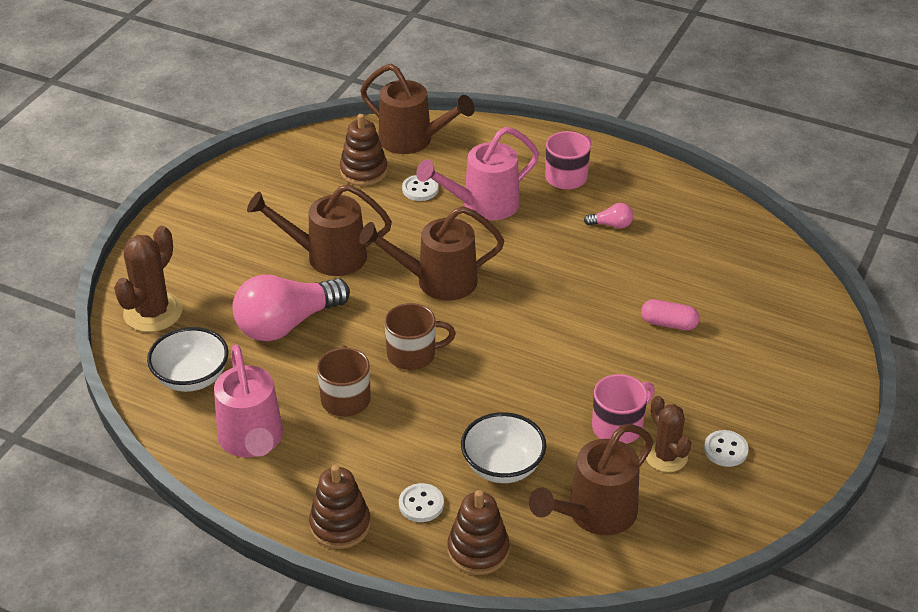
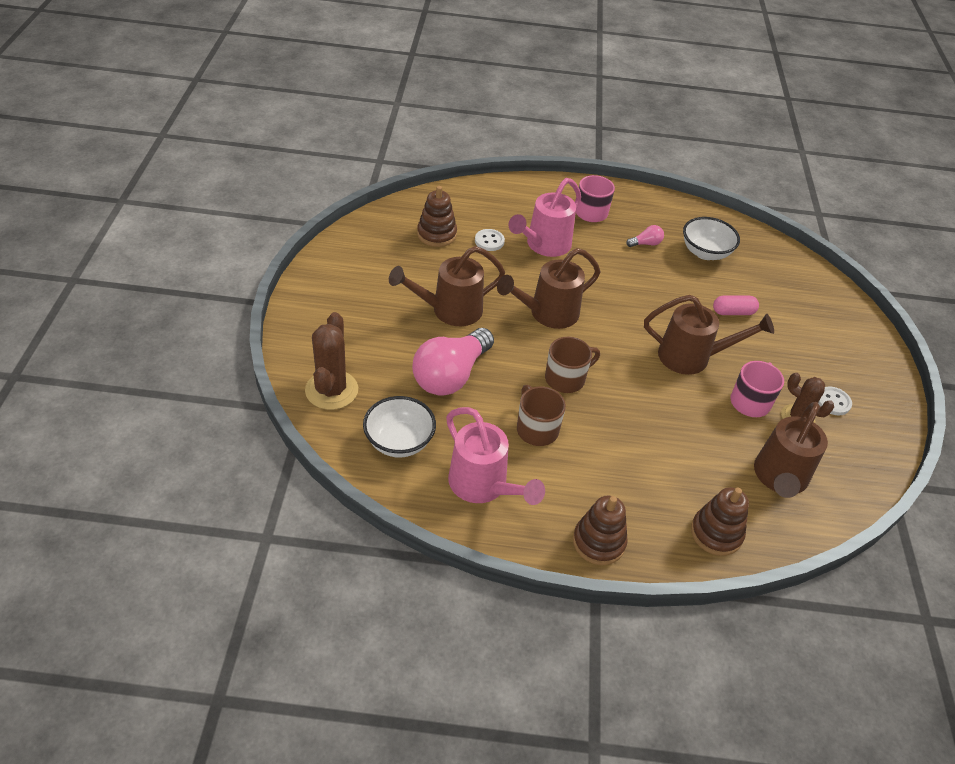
camera: 25 degrees left, 5 degrees up
(412, 141) = (460, 203): brown watering can -> brown watering can (691, 357)
(421, 504) = (649, 505): white button -> none
(502, 466) = (690, 456): white bowl -> white bowl (705, 252)

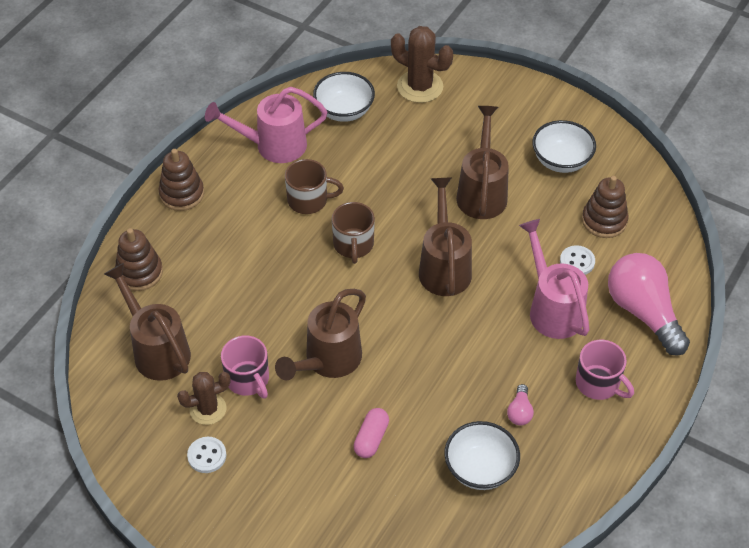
camera: 120 degrees right, 5 degrees up
(382, 270) = (561, 161): none -> white bowl
(451, 375) = (398, 165): pink light bulb -> pink light bulb (643, 312)

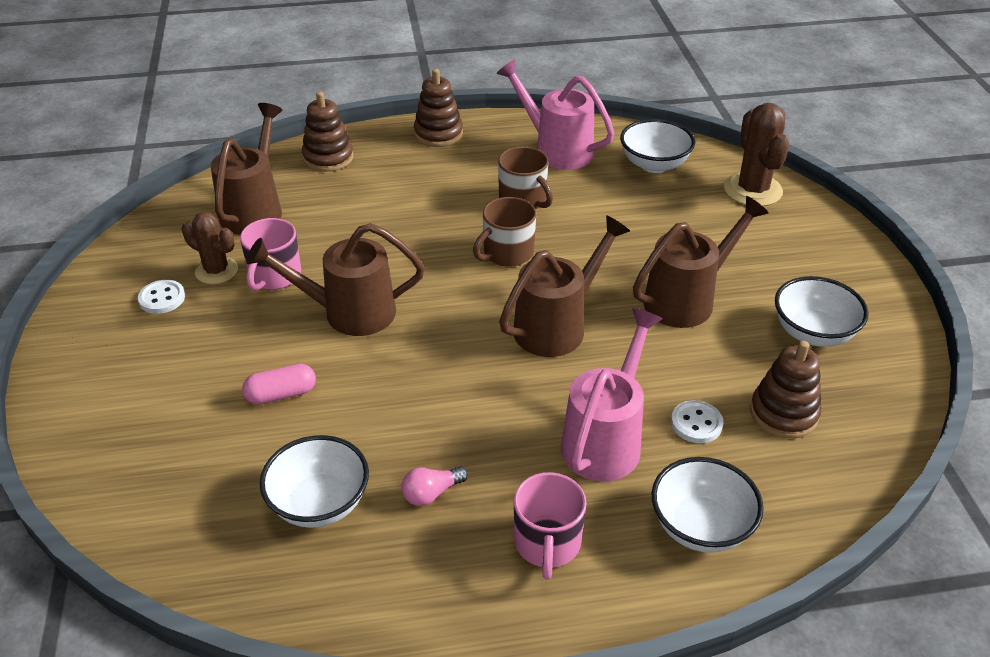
camera: 50 degrees right, 10 degrees down
(643, 312) = (700, 526): pink light bulb -> white bowl

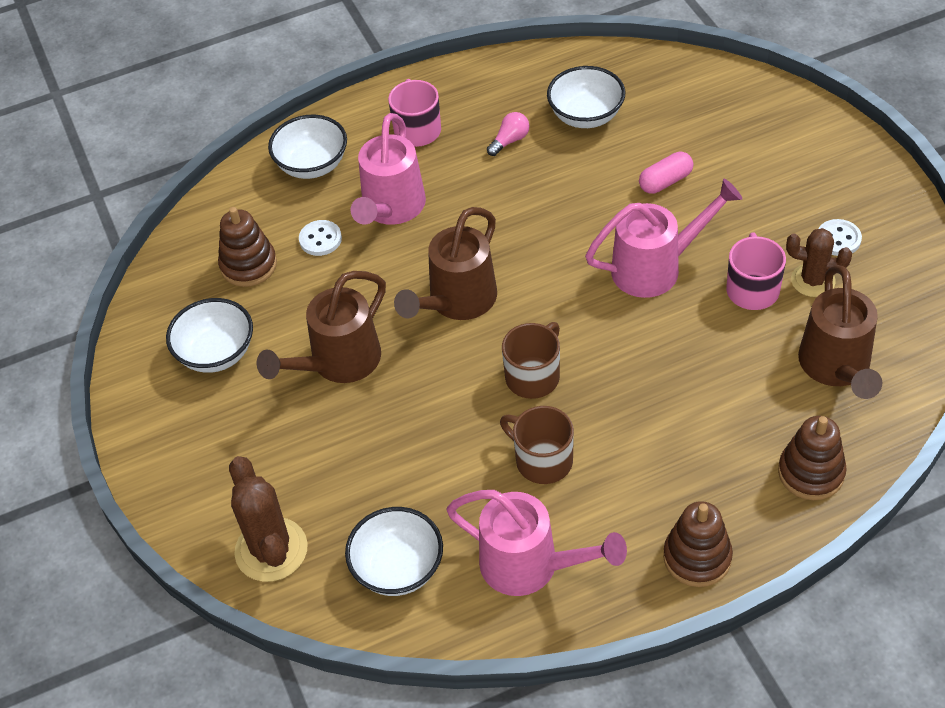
camera: 170 degrees right, 10 degrees up
(349, 312) = (655, 268): brown watering can -> pink watering can

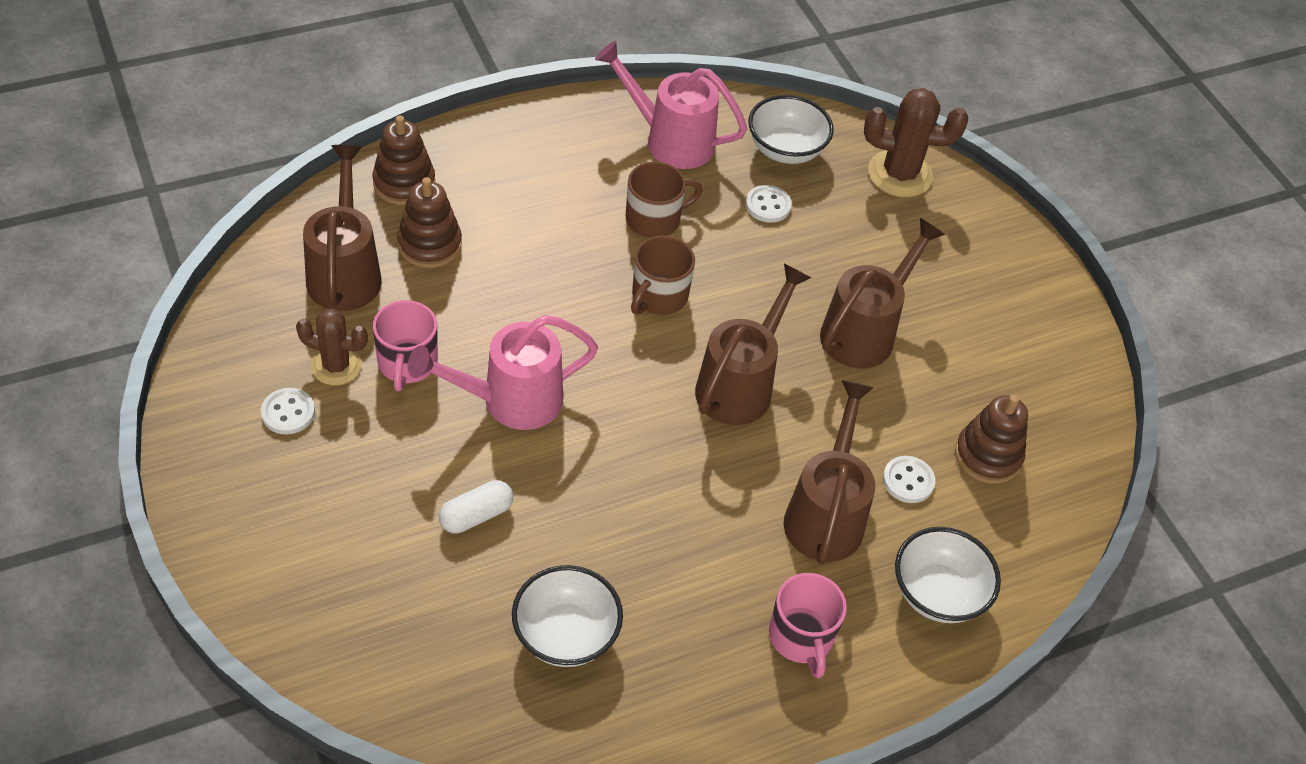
camera: 170 degrees right, 0 degrees up
(216, 353) = (997, 355): white bowl -> none
(271, 550) = (900, 174): brown cactus -> brown cactus turned 60 degrees counterclockwise
(391, 209) = (826, 514): pink watering can -> brown watering can
(422, 491) = (768, 205): none -> white button
(510, 141) = (674, 603): pink light bulb -> none
(542, 460) = (654, 219): brown mug -> brown mug turned 60 degrees counterclockwise
(665, 181) = (476, 515): pink capsule -> white capsule
(697, 557) = (524, 131): brown stacking toy -> brown stacking toy (429, 244)

